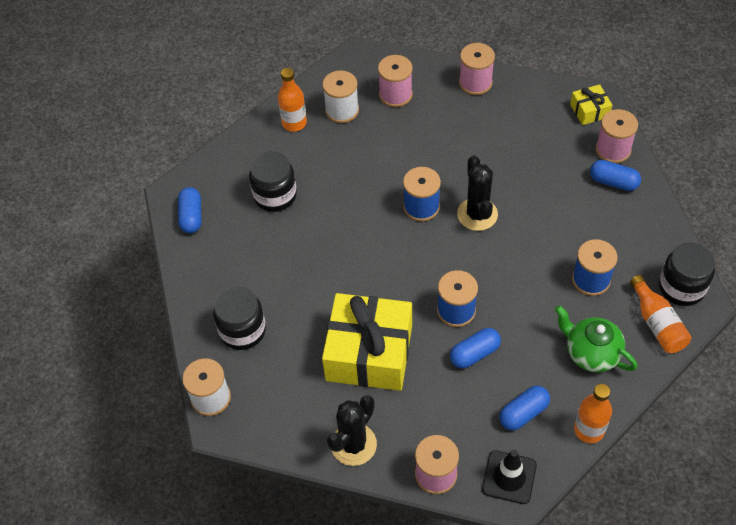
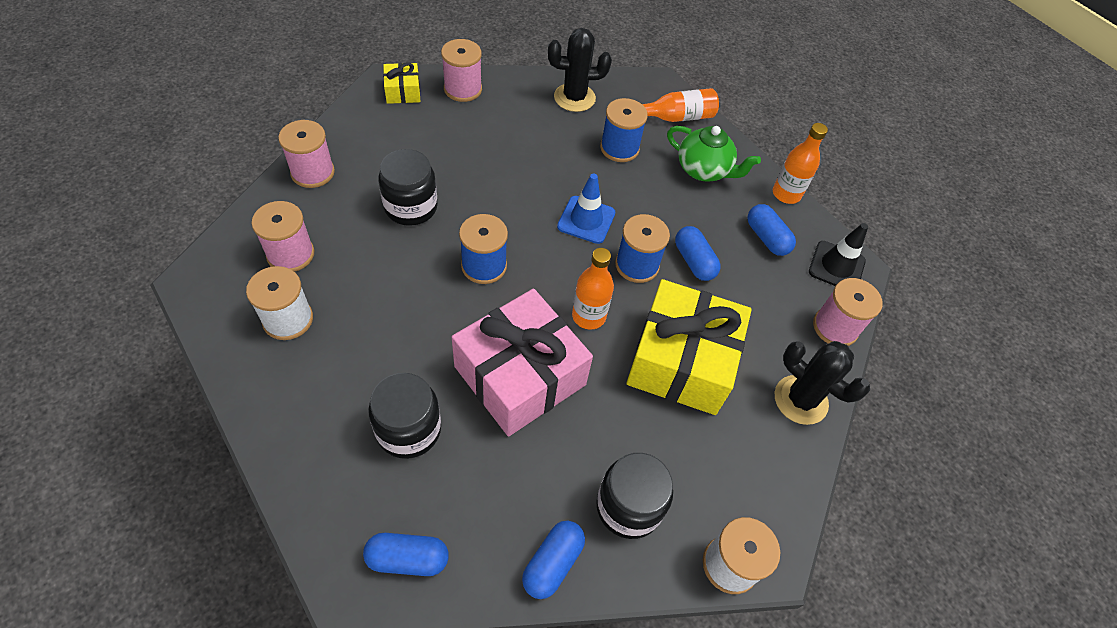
camera: 90 degrees left, 0 degrees up
(294, 123) = (283, 383): orange bottle -> orange bottle (588, 316)
(330, 249) = (520, 376): none -> pink gift
(477, 214) = (511, 217): black cactus -> black cactus (574, 98)
(493, 267) = (586, 220): none -> blue traffic cone
(591, 353) = (703, 170): green teapot -> green teapot turned 105 degrees counterclockwise
(613, 182) = (504, 100): blue capsule -> blue capsule (553, 563)
(681, 287) = (640, 90): black jar -> black jar (411, 207)

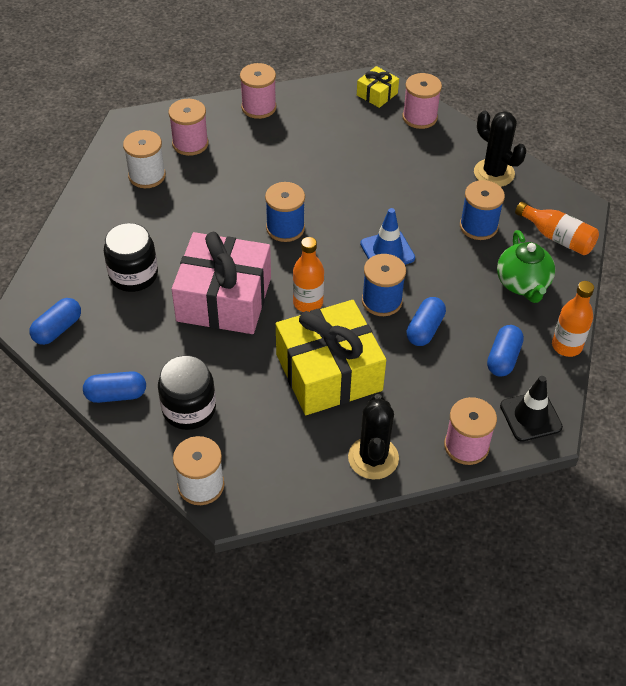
camera: 55 degrees right, 5 degrees down
(408, 558) = (58, 329): blue capsule -> blue capsule turned 75 degrees clockwise
(411, 207) = (288, 165): black jar -> none

